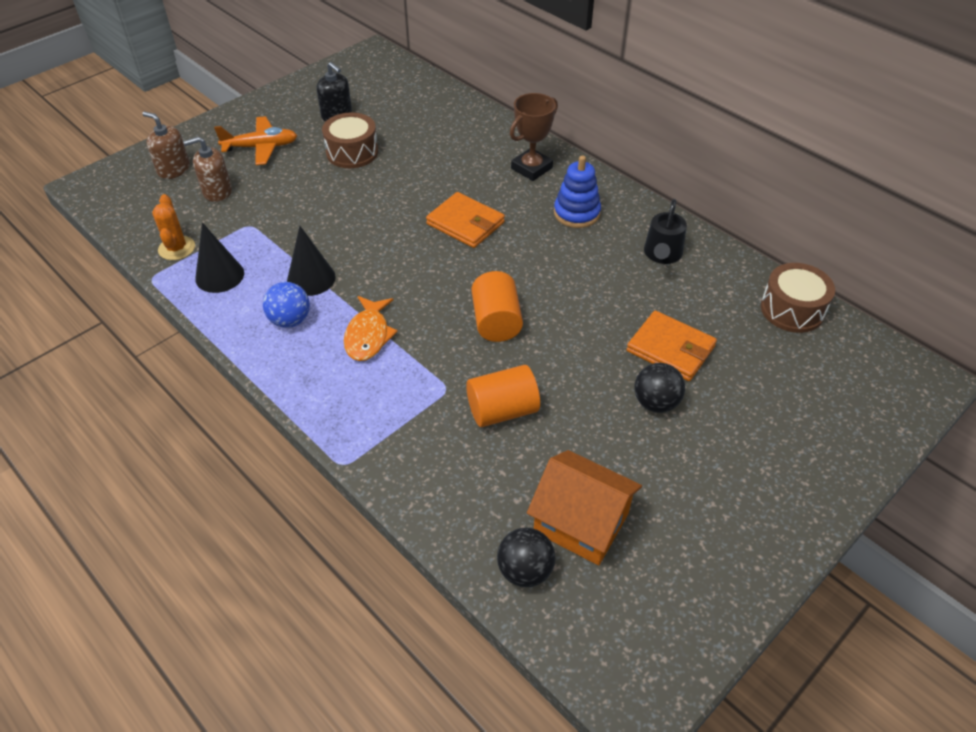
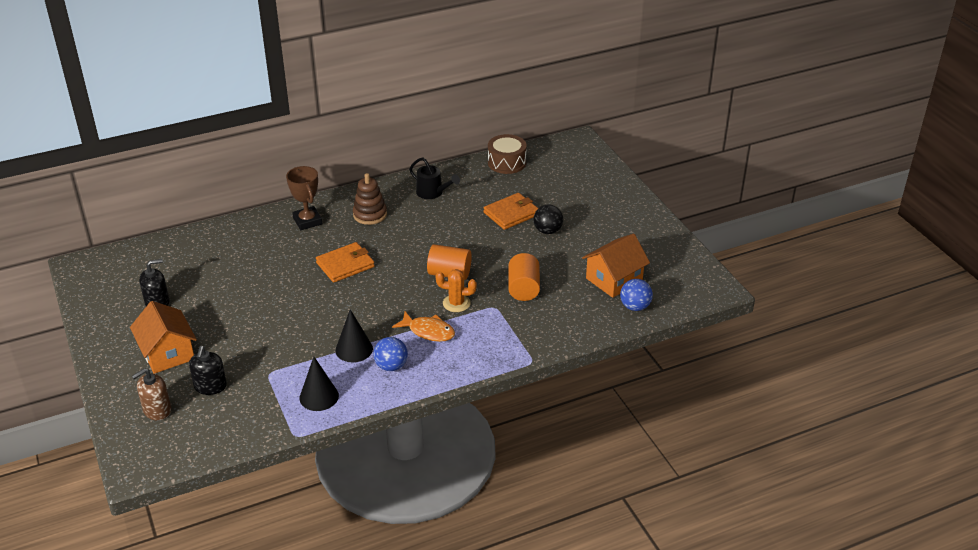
camera: 70 degrees left, 10 degrees down
(177, 248) = (269, 418): orange cactus -> orange cactus (456, 303)
(217, 191) = (210, 386): brown soap dispenser -> black soap dispenser
(261, 147) = (167, 353): orange plane -> orange house
(352, 152) = (217, 303): brown drum -> none
(525, 570) = (635, 306): black ball -> blue ball
(576, 213) = (370, 214): blue stacking toy -> brown stacking toy

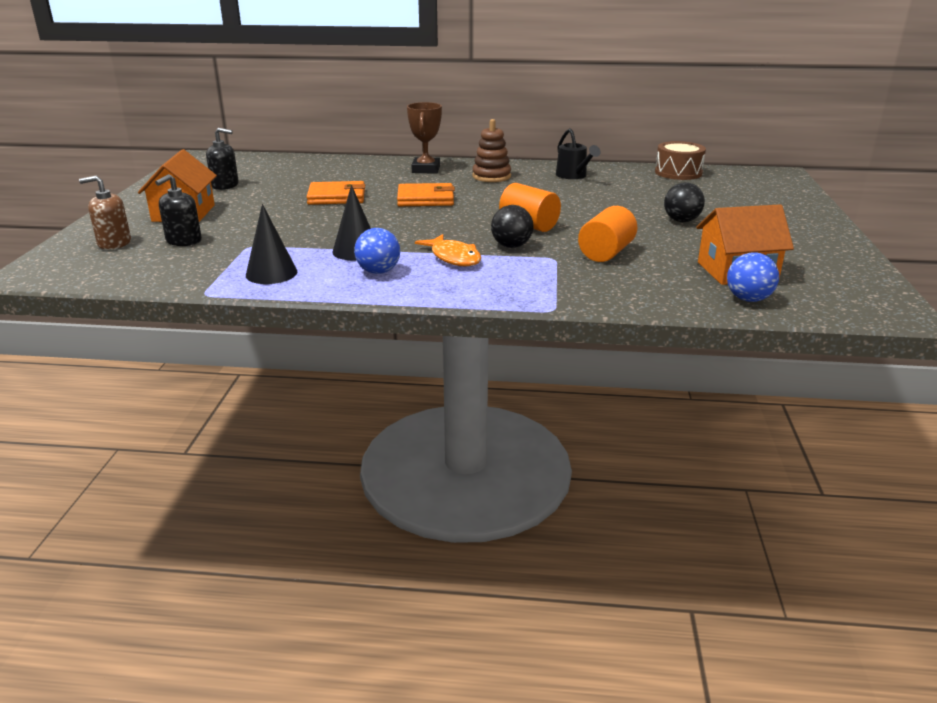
camera: 30 degrees right, 10 degrees down
(456, 303) = (511, 246): orange cactus -> black ball
(511, 214) = (648, 202): orange wallet -> orange wallet (336, 197)

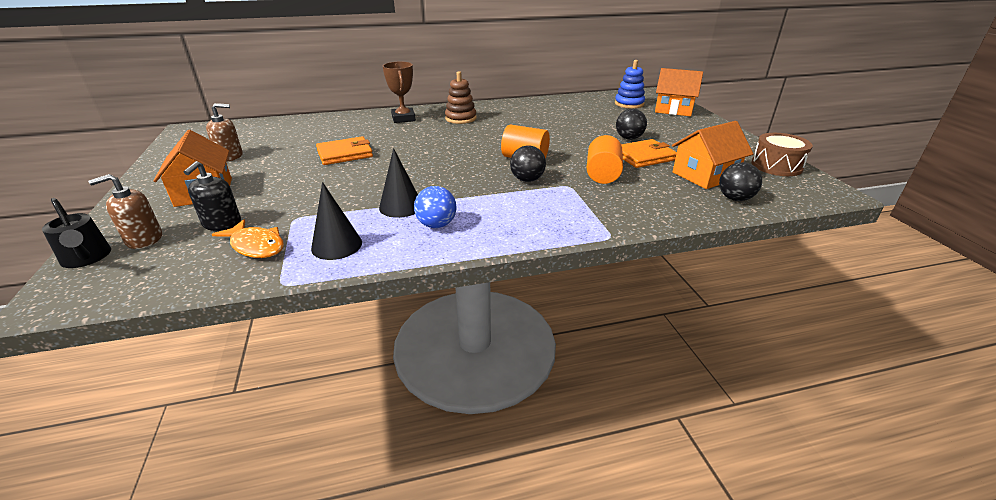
camera: 20 degrees left, 5 degrees up
(225, 185) = (230, 156): black soap dispenser -> brown soap dispenser
(425, 199) = (423, 145): orange wallet -> orange wallet (644, 156)
(453, 258) = (490, 199): orange fish -> orange fish (256, 246)
(573, 176) = (521, 110): black watering can -> black watering can (87, 258)
(678, 173) = (591, 99): brown drum -> brown drum (776, 166)
(725, 183) = (629, 104): none -> blue stacking toy
(748, 299) = (735, 198): blue ball -> black ball
(782, 196) = (673, 109): none -> orange house

